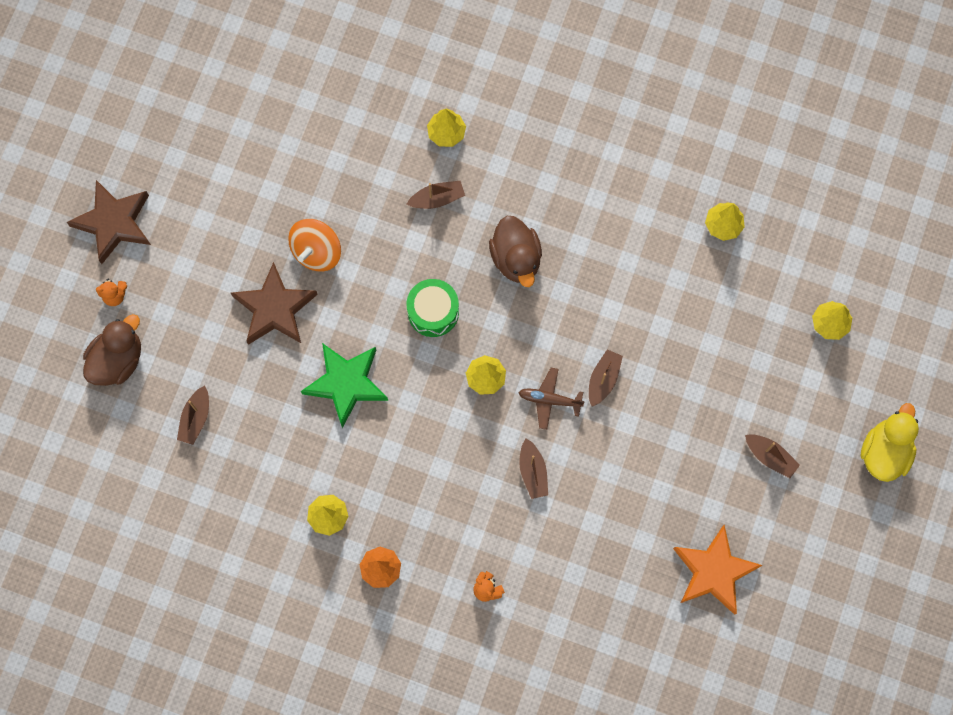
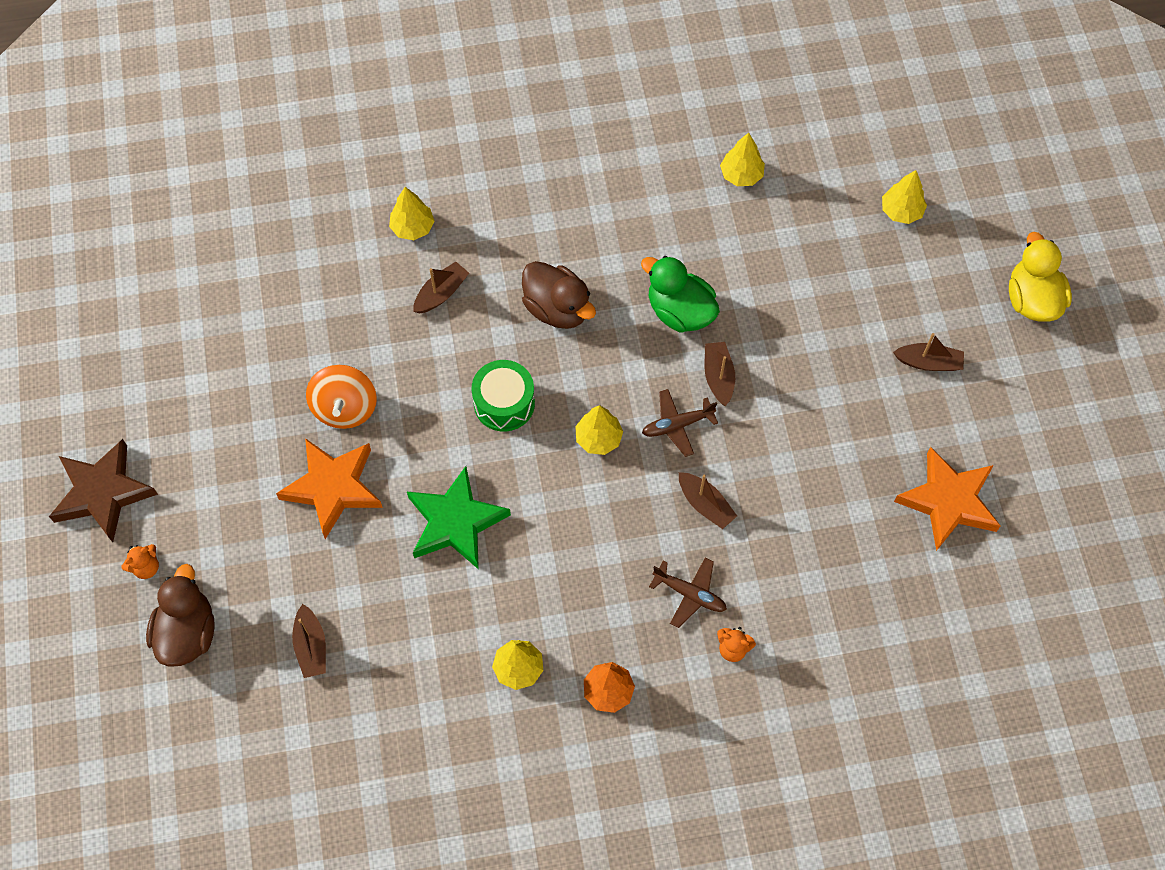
camera: 30 degrees left, 10 degrees down
(274, 309) = (333, 488): brown star -> orange star
(481, 532) = (690, 594): none -> brown plane
(606, 311) = (680, 311): none -> green duck

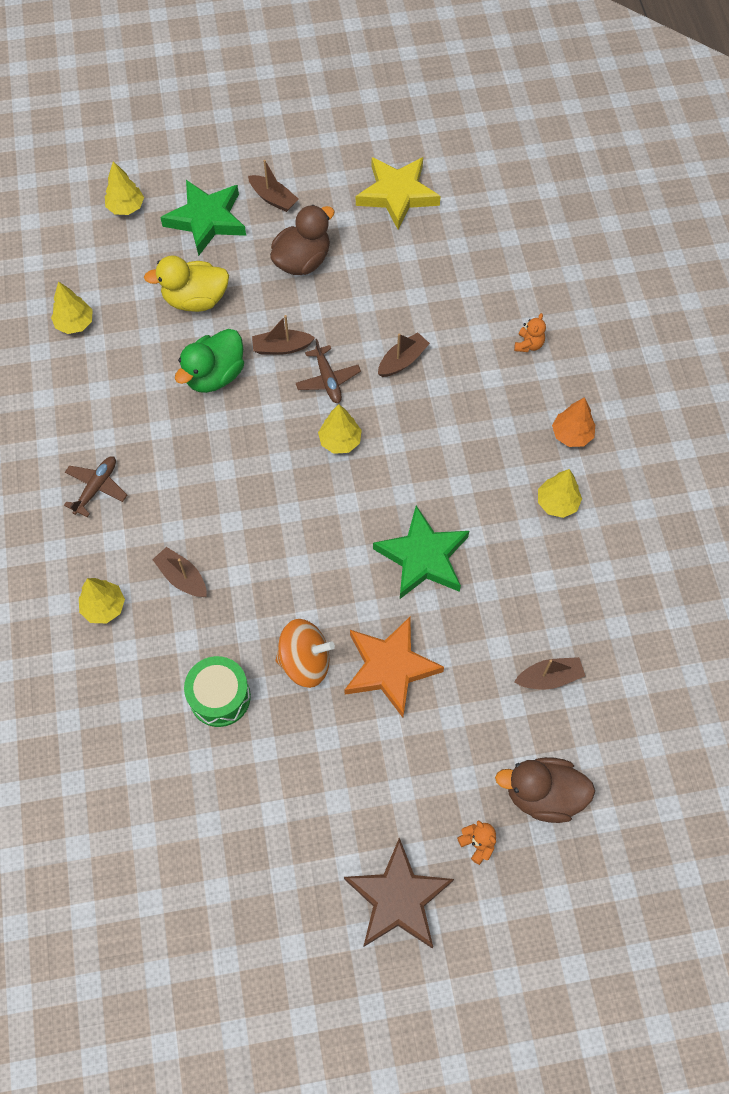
camera: 90 degrees left, 0 degrees up
(504, 403) = (303, 519): green drum -> green drum (220, 697)
(557, 308) = (205, 475): brown duck -> brown duck (302, 261)
(690, 594) = (483, 373): brown plane -> brown plane (96, 487)
(890, 293) = (206, 220): none -> green star
(928, 362) = (273, 198): brown boat -> brown boat turned 120 degrees clockwise
(948, 501) = (397, 194): orange star -> yellow star
(1032, 299) = (218, 127): yellow duck -> yellow duck (195, 299)

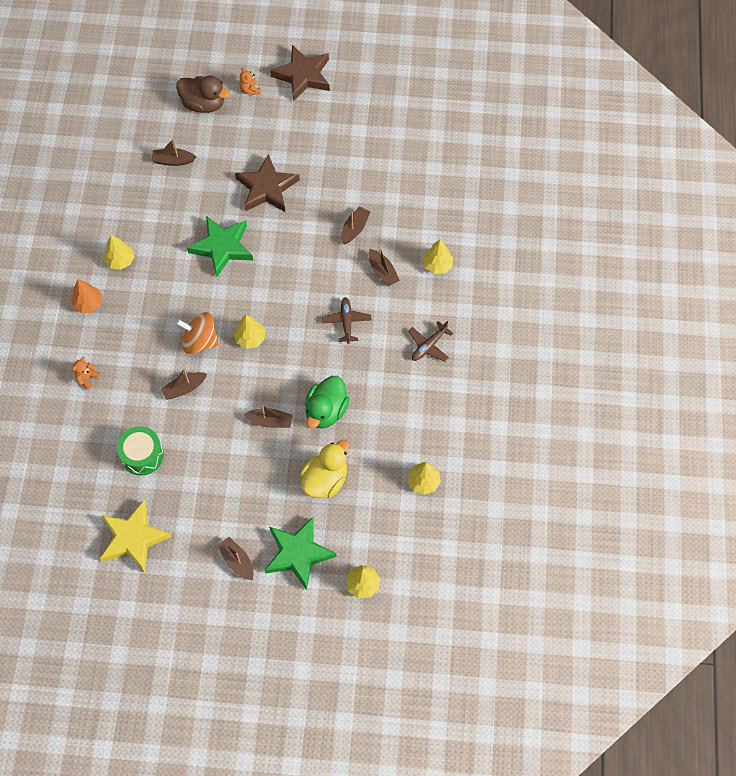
camera: 165 degrees left, 0 degrees up
(195, 299) = (325, 479): yellow duck -> yellow duck turned 60 degrees counterclockwise
(215, 375) = (326, 411): green duck -> green duck turned 150 degrees clockwise
(220, 697) = (375, 196): green drum -> green drum (142, 455)
(239, 634) = (354, 229): none -> brown boat
(302, 261) = (231, 493): brown duck -> none
(305, 661) = (317, 203): orange spinning top -> orange spinning top (200, 341)
(328, 380) = (244, 386): brown plane -> brown plane (346, 322)
(390, 667) = (267, 188): orange star -> brown star

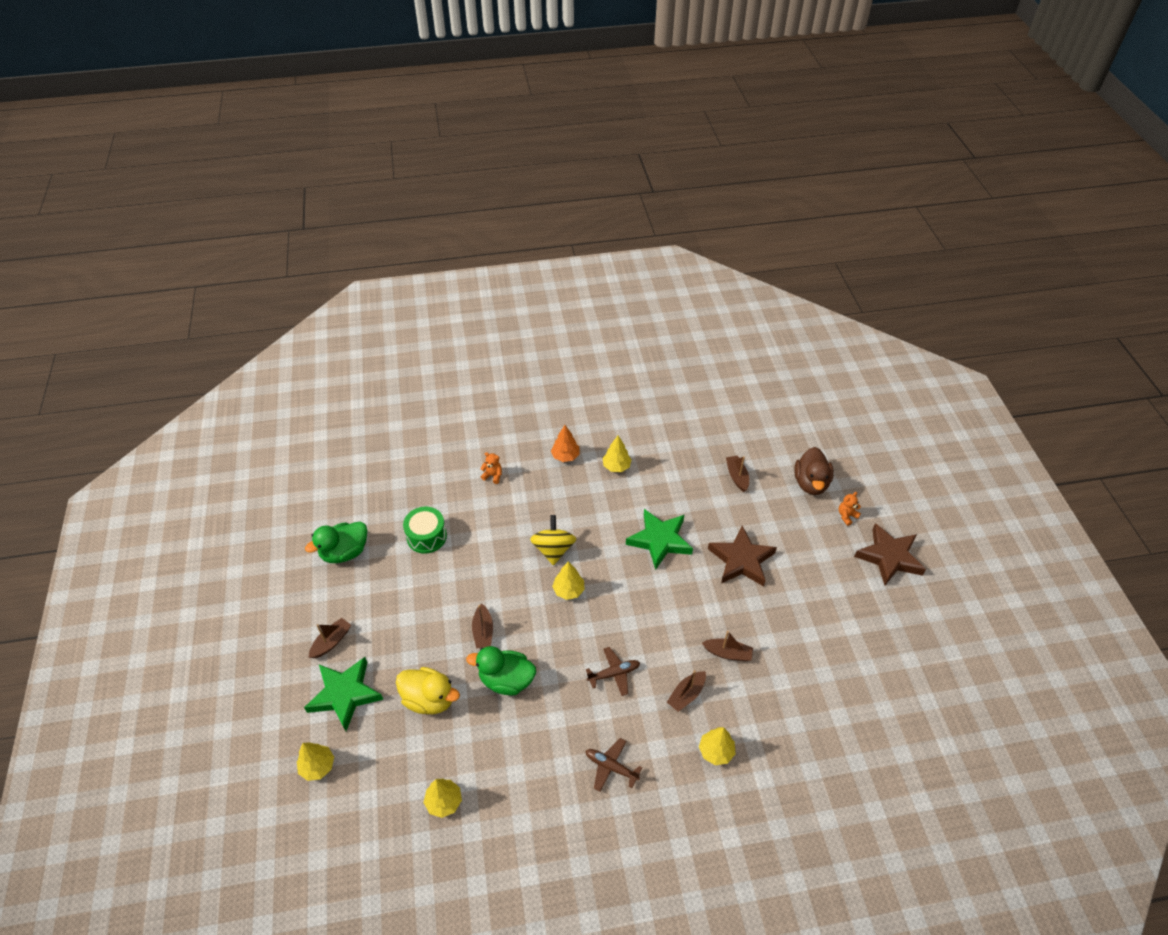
camera: 75 degrees right, 15 degrees down
(133, 538) = (345, 552): yellow star -> green duck
(184, 388) = (501, 550): brown boat -> none
(200, 341) = (553, 549): orange spinning top -> yellow spinning top

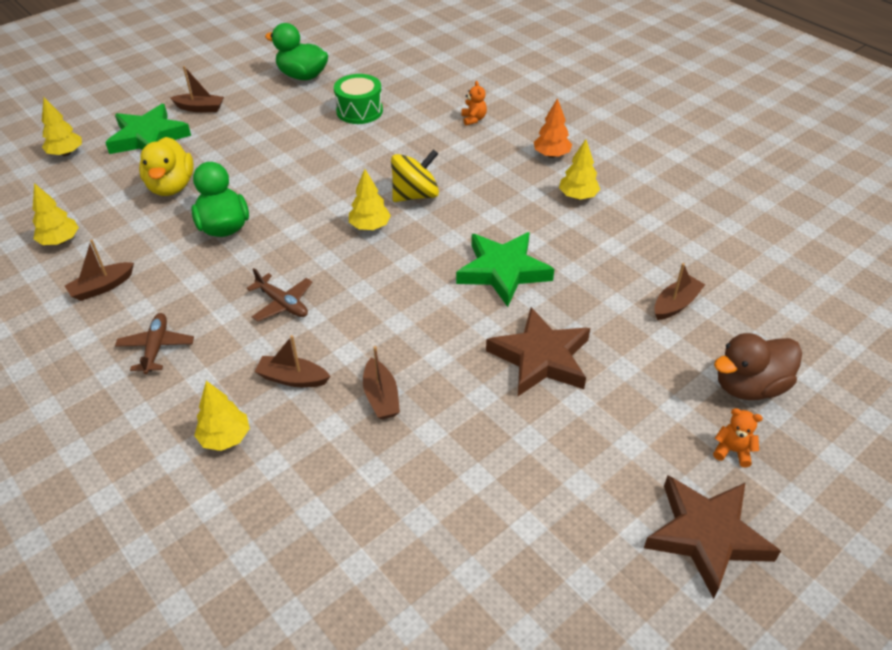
camera: 60 degrees right, 5 degrees down
(483, 631) = (273, 189): brown boat -> brown boat (102, 287)

